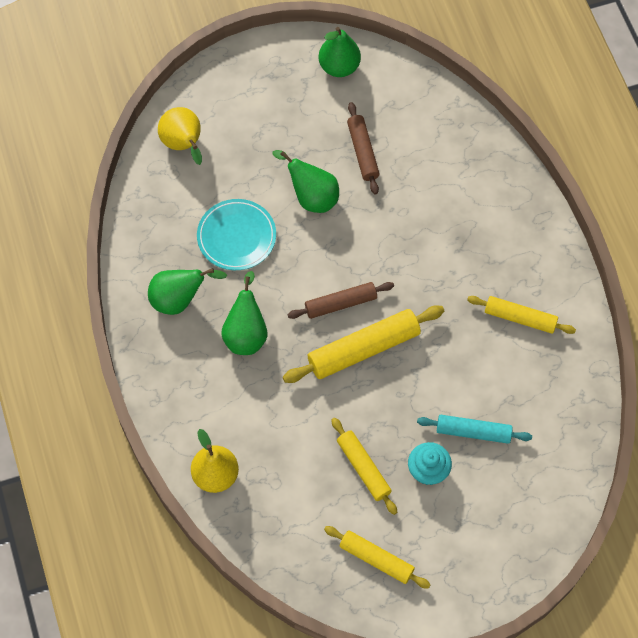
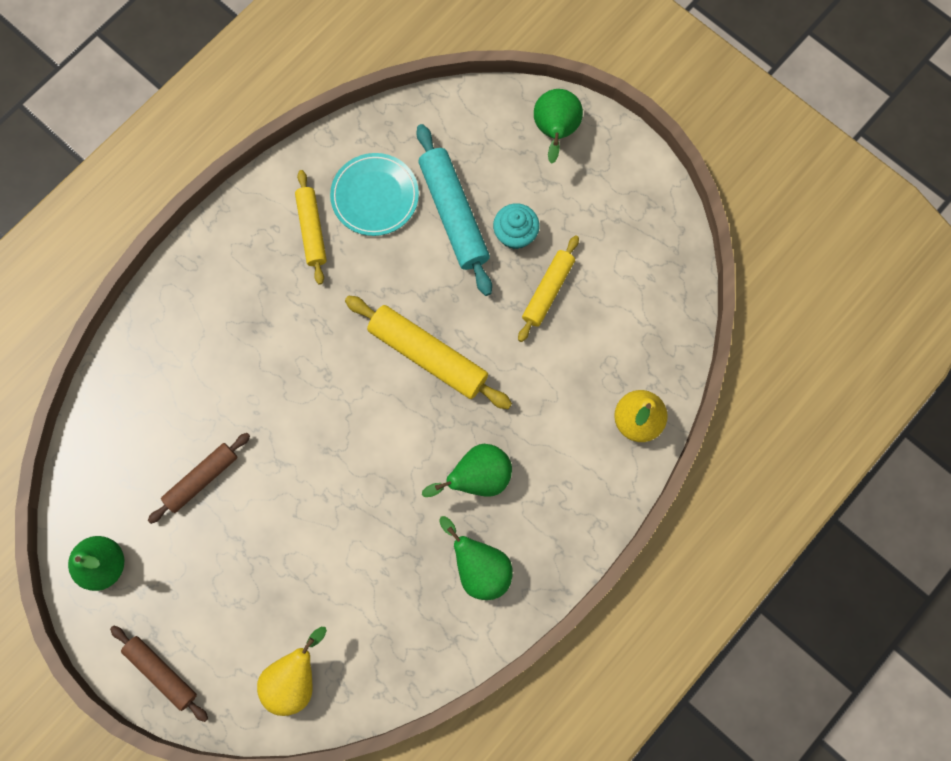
camera: 120 degrees left, 10 degrees up
(236, 236) = (375, 552): turquoise plate -> turquoise plate (375, 196)
(311, 197) = (285, 501): green pear -> green pear (555, 132)
(340, 303) = (391, 404): brown rolling pin -> brown rolling pin (161, 673)
(376, 559) = (625, 235): yellow rolling pin -> none
(473, 432) = (454, 214): turquoise rolling pin -> turquoise rolling pin, size x1.57

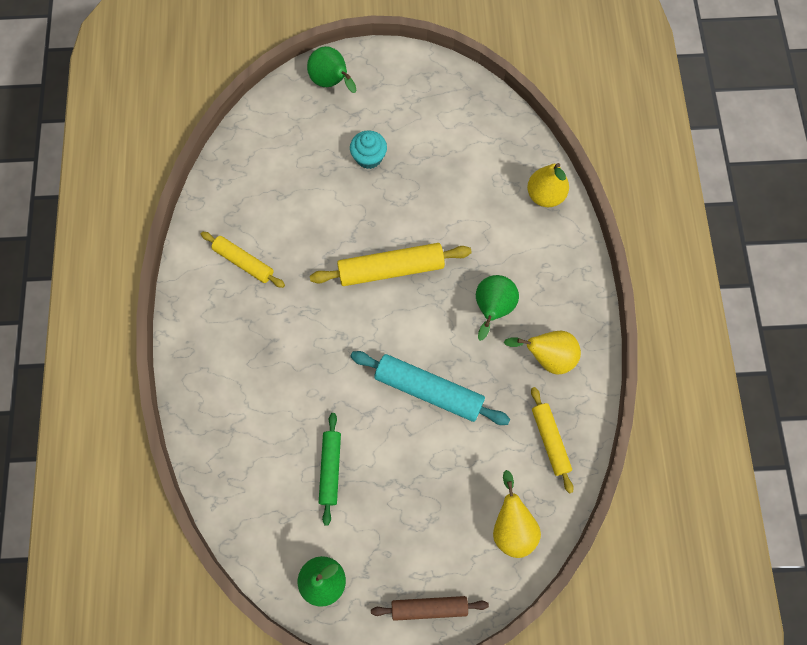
camera: 45 degrees left, 5 degrees down
(201, 479) = (330, 469): brown rolling pin -> green rolling pin
(375, 196) = (262, 209): turquoise plate -> none
(454, 214) = (321, 177): turquoise rolling pin -> turquoise rolling pin (429, 390)
(479, 567) = (547, 357): green pear -> yellow pear
(548, 291) = (421, 171): yellow rolling pin -> yellow rolling pin (550, 440)

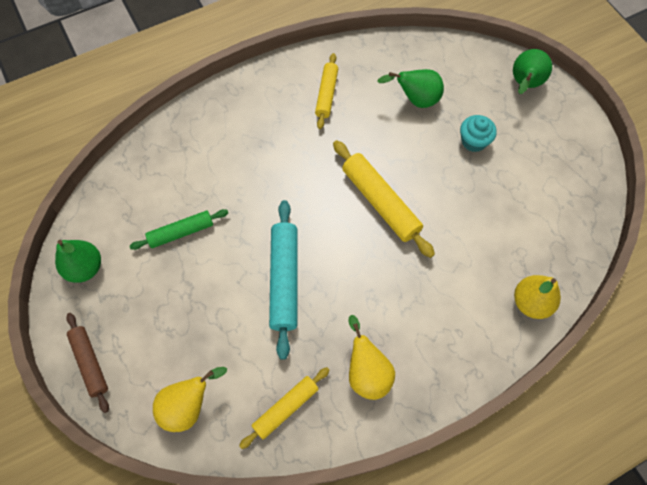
camera: 65 degrees right, 5 degrees down
(492, 309) = (388, 302): green pear -> green pear (415, 100)

